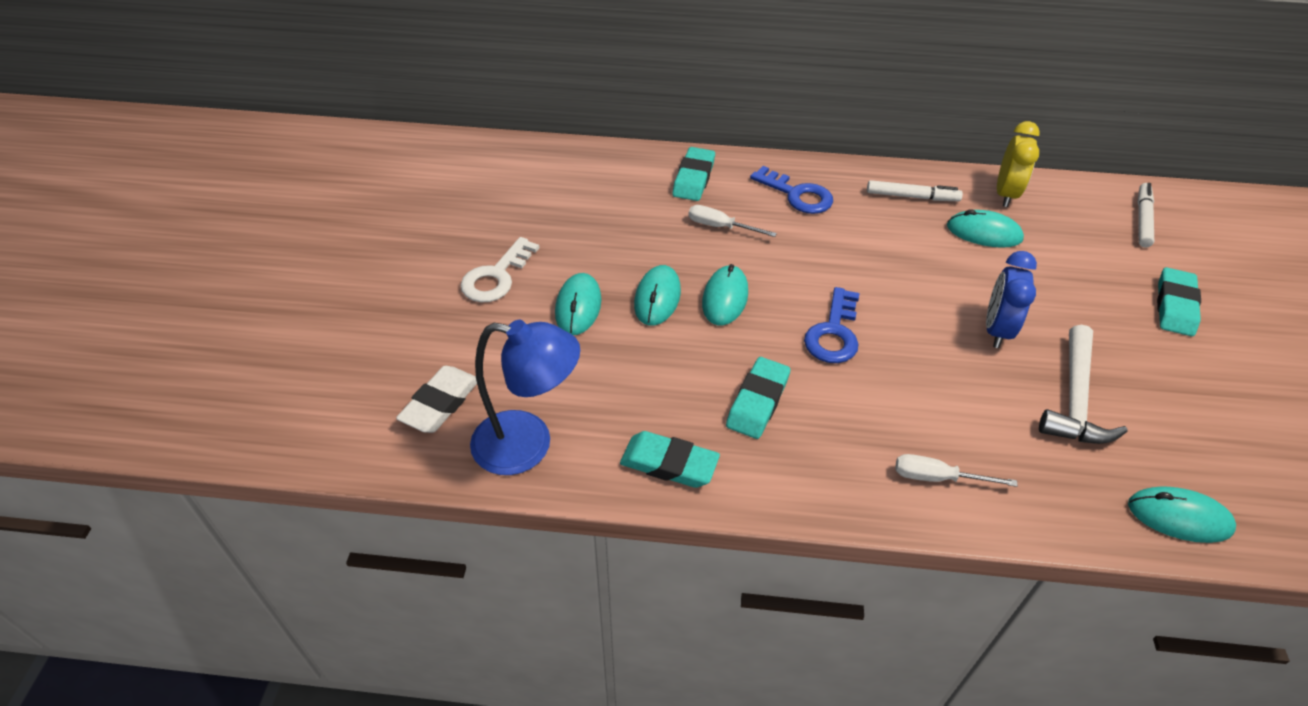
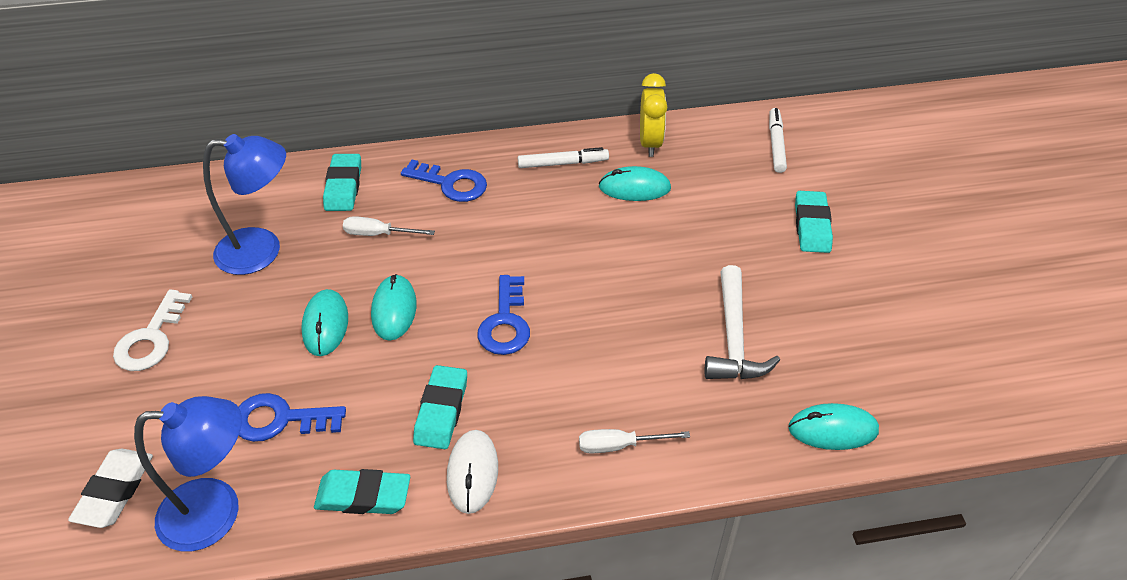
camera: 15 degrees left, 0 degrees up
(578, 307) = (244, 352): turquoise mouse -> none
(601, 374) = (280, 419): none -> blue key
(609, 220) = (262, 250): none -> blue lamp
(780, 468) = (472, 473): none -> white mouse
(996, 330) = (656, 285): blue clock -> none

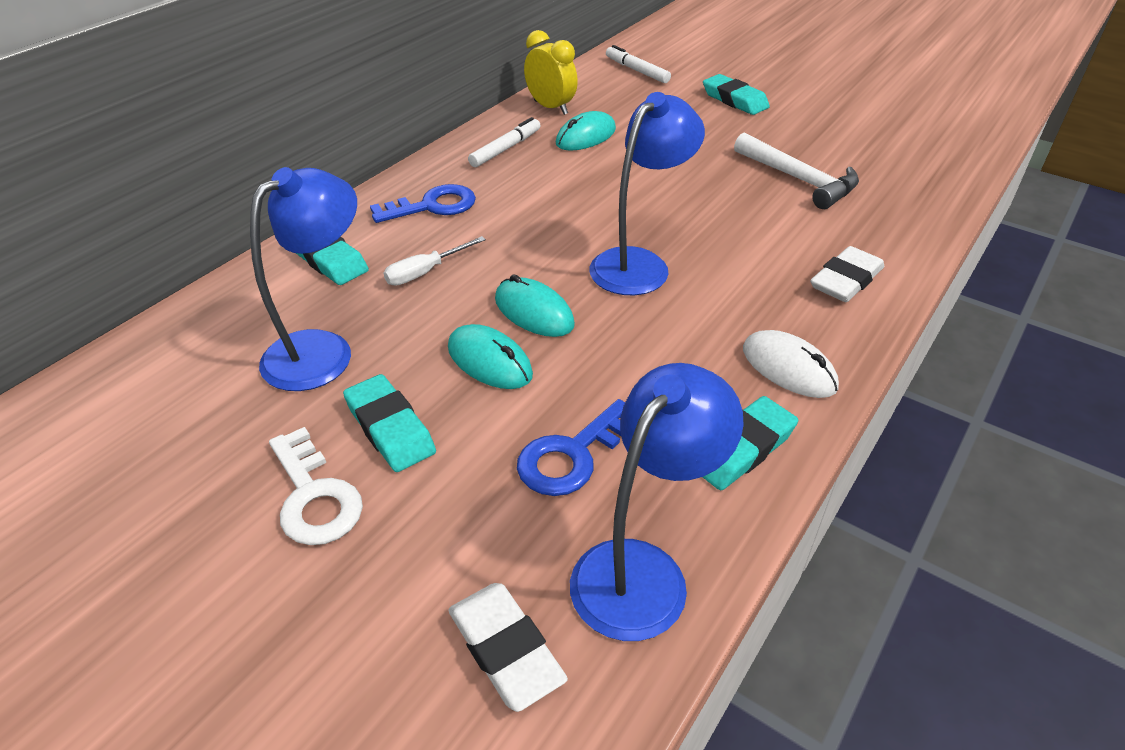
camera: 45 degrees left, 5 degrees down
(441, 411) = (694, 348): turquoise eraser -> turquoise eraser (390, 428)
(505, 323) = (639, 264): blue key -> blue lamp
(619, 445) = (846, 280): white screwdriver -> white eraser
(833, 429) = (933, 190): turquoise mouse -> none

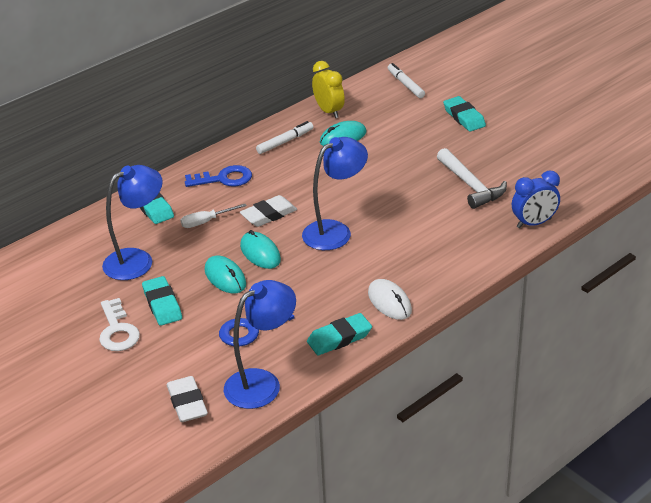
camera: 15 degrees right, 5 degrees down
(846, 280) = (456, 256): white eraser -> white eraser (269, 215)
(922, 220) = (534, 223): none -> blue clock

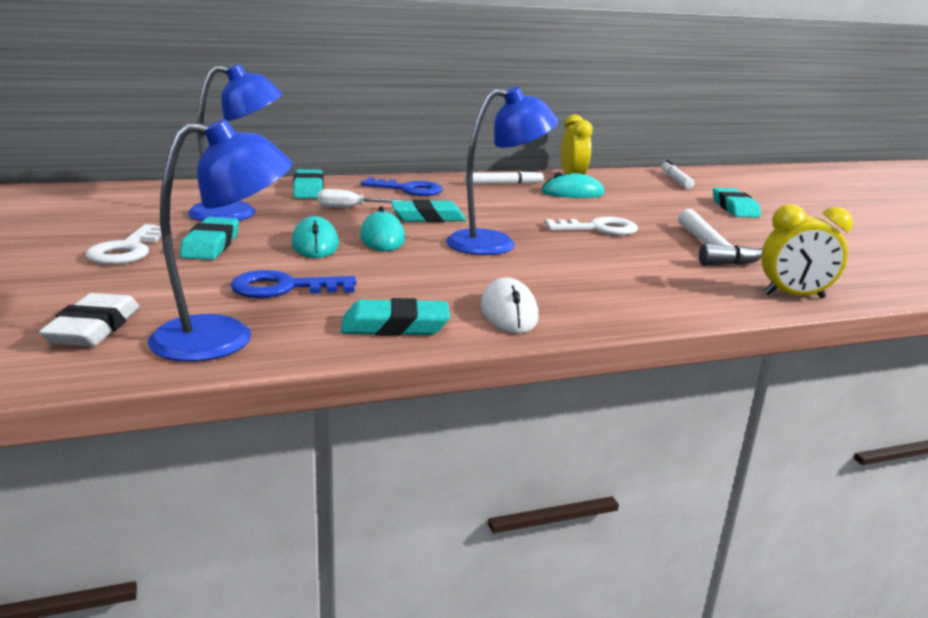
camera: 20 degrees right, 15 degrees down
(269, 215) = (428, 218): white eraser -> turquoise eraser
(388, 185) = (598, 229): none -> white key
(534, 223) = (794, 296): blue clock -> yellow clock

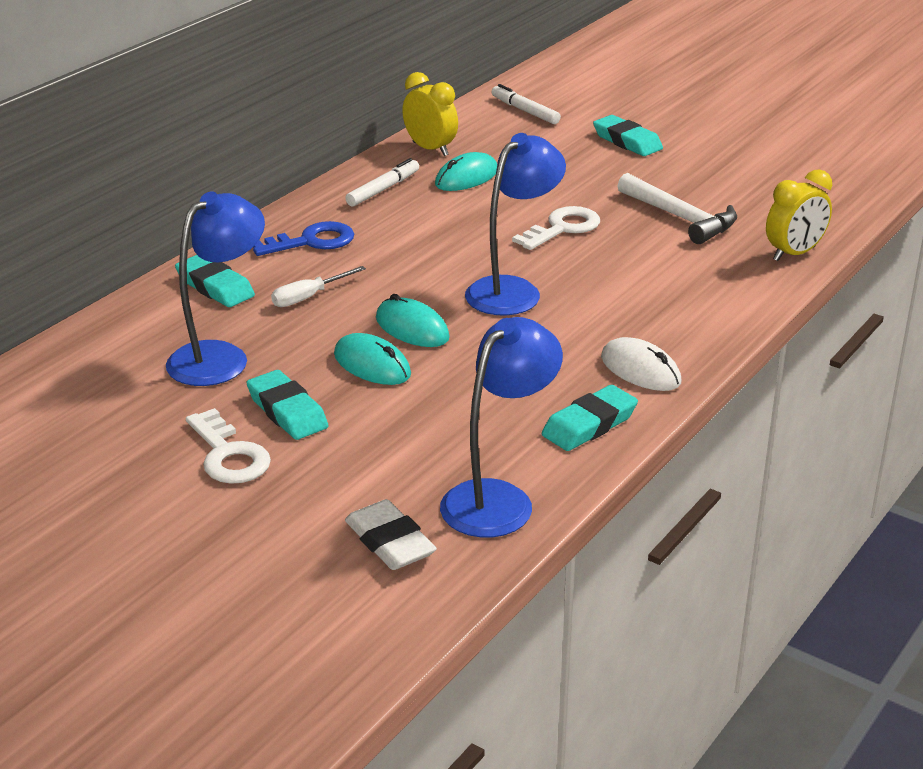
camera: 35 degrees left, 10 degrees up
(283, 288) = (444, 429): blue key -> none
(428, 218) = (402, 279): turquoise eraser -> none

